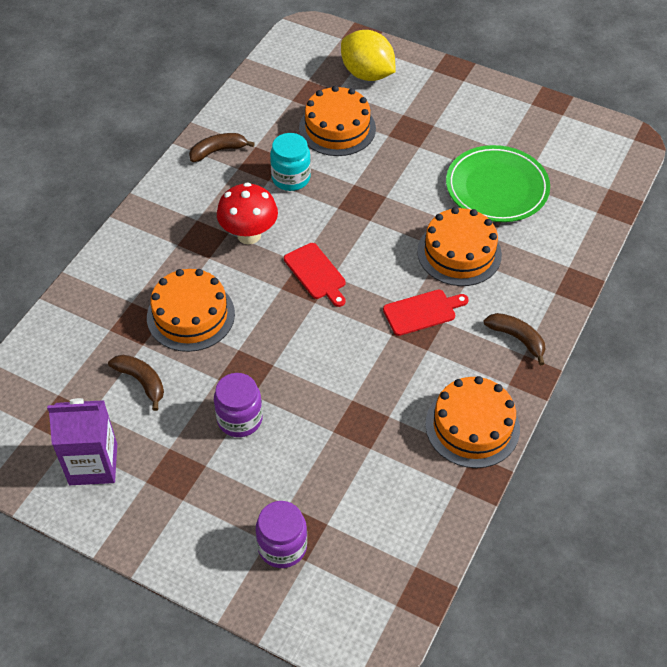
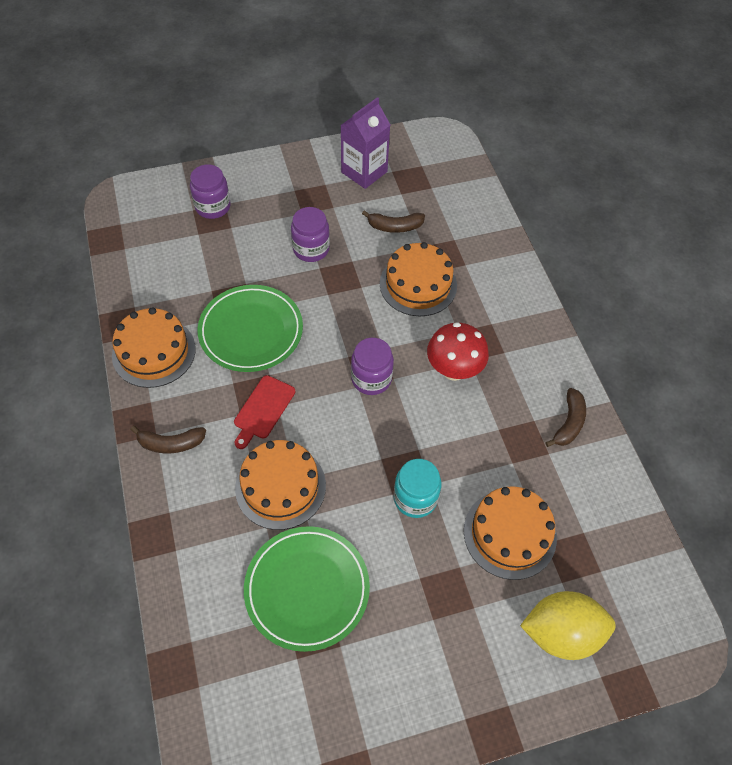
camera: 135 degrees right, 5 degrees up
(291, 178) = (484, 446): turquoise jar -> turquoise jar (415, 498)
(316, 273) = (371, 379): red cutting board -> purple jar
(371, 382) = (251, 331): none -> green plate

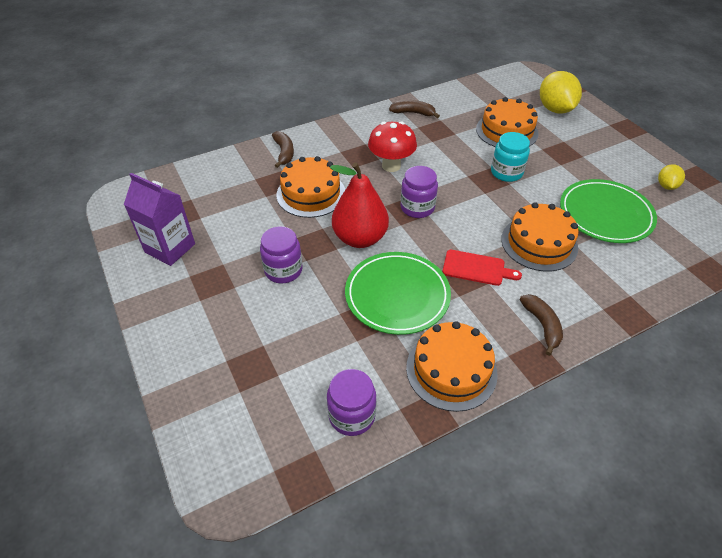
camera: 100 degrees left, 10 degrees down
(213, 207) = (232, 371): purple jar -> purple jar (352, 415)
(337, 316) = (360, 238): none -> red pear
(341, 710) = (666, 186): none -> yellow lemon
(395, 227) = (245, 216): brown banana -> brown banana (284, 153)

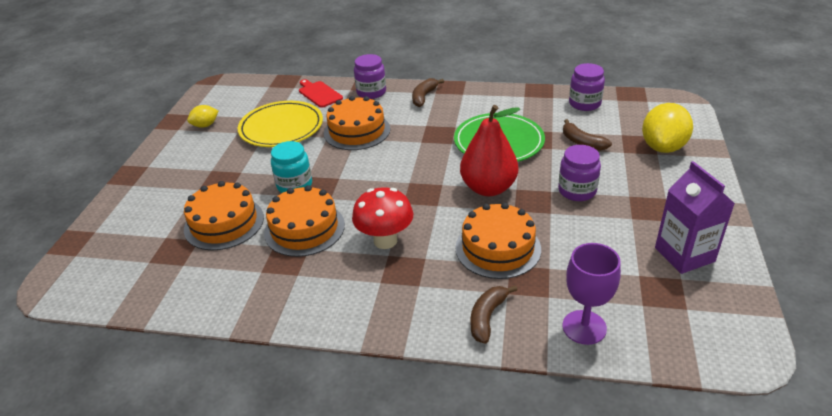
camera: 140 degrees left, 10 degrees down
(223, 171) = (584, 327): none -> purple goblet
(413, 113) = (274, 298): brown banana -> brown banana (582, 142)
(417, 208) = (411, 191): purple jar -> purple jar (371, 92)
(451, 370) = (504, 100): orange cake -> orange cake (304, 228)
(476, 268) = (422, 135): red cutting board -> red cutting board (319, 93)
(555, 109) = (138, 223): yellow lemon -> yellow lemon (663, 147)
(605, 214) = (281, 128): green plate -> yellow plate

